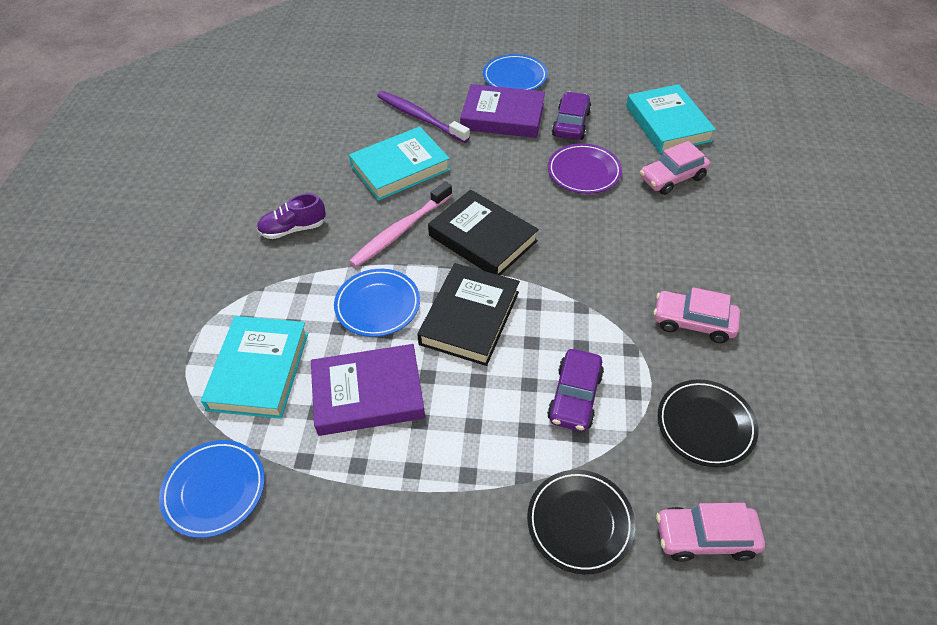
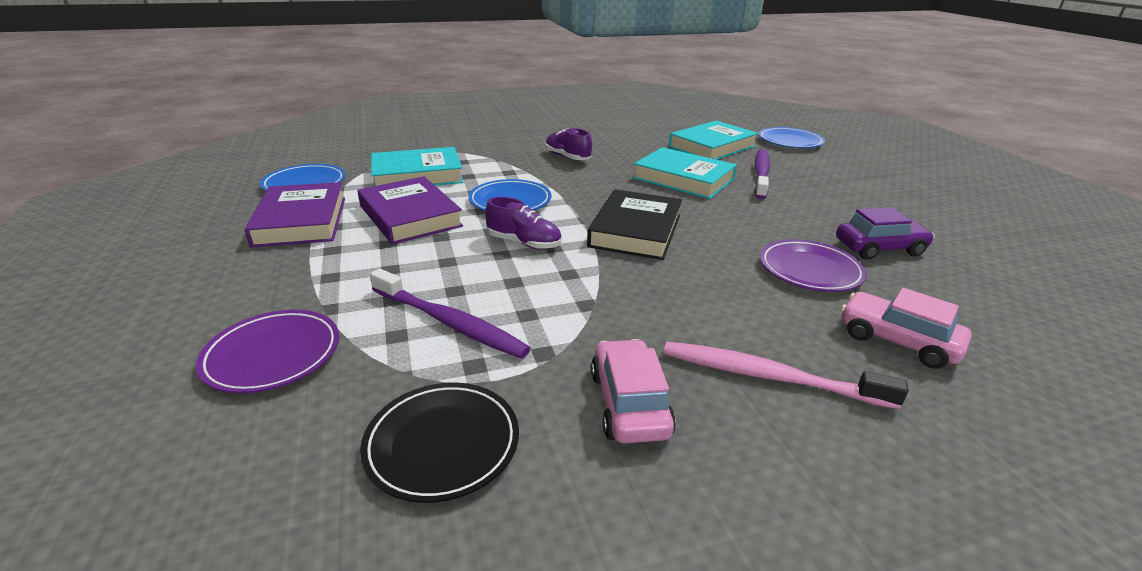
camera: 65 degrees right, 20 degrees down
(401, 230) = (606, 193): pink toothbrush -> pink toothbrush (770, 377)
(469, 318) = (524, 243): black book -> purple shoe
(502, 116) = (825, 209): purple book -> purple book (301, 221)
(515, 77) = (898, 204): blue plate -> blue plate (790, 141)
(574, 397) = (449, 322): purple car -> purple toothbrush
(580, 522) = (273, 355): black plate -> purple plate
(667, 124) = (1005, 320): turquoise book -> turquoise book (712, 146)
(705, 537) = (245, 471): pink car -> none

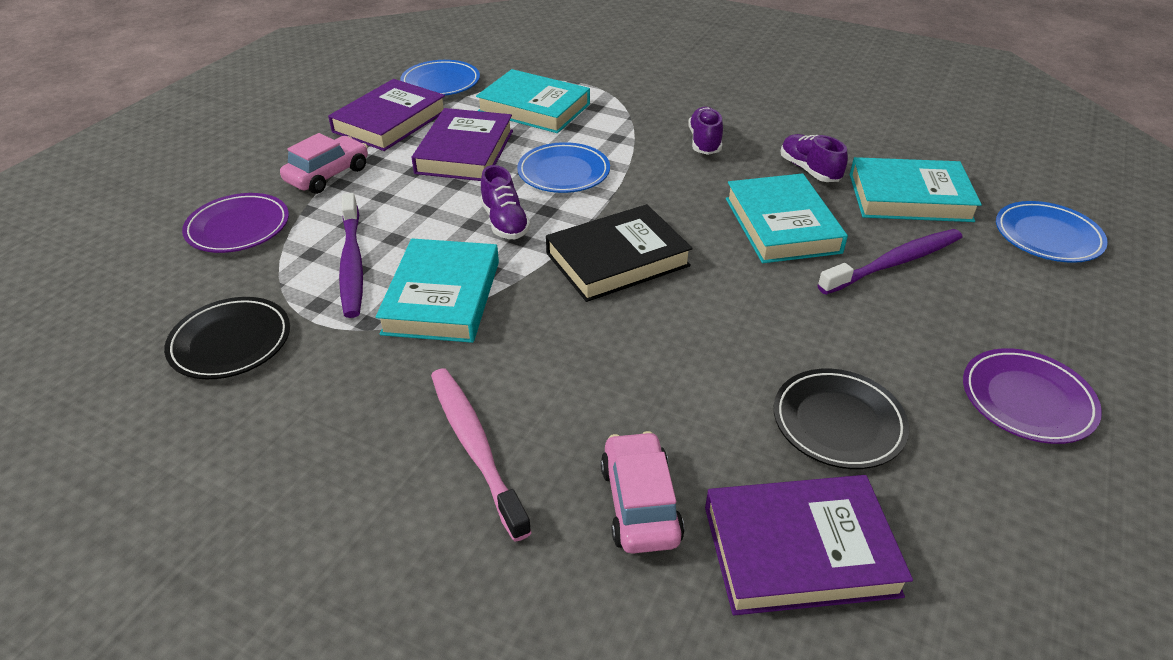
camera: 45 degrees right, 10 degrees up
(567, 306) = (442, 297): none -> turquoise book
(629, 403) = (356, 394): pink car -> pink car (328, 175)
(647, 151) = (809, 170): none -> purple shoe
(810, 270) = (704, 394): purple plate -> purple plate (1027, 400)
(879, 248) = (838, 422): purple car -> black plate
(983, 311) = (799, 550): none -> purple book

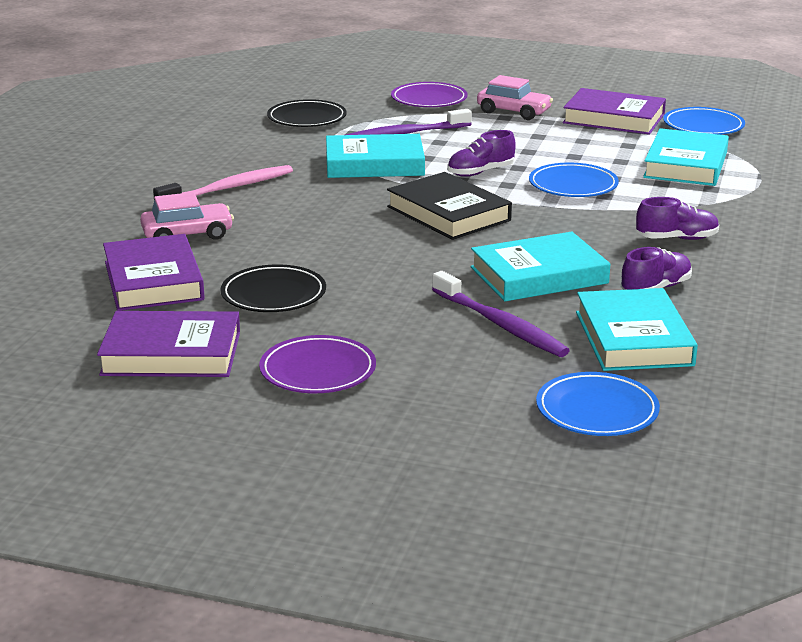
camera: 80 degrees right, 15 degrees down
(465, 151) = (582, 148): purple book -> purple book (171, 353)

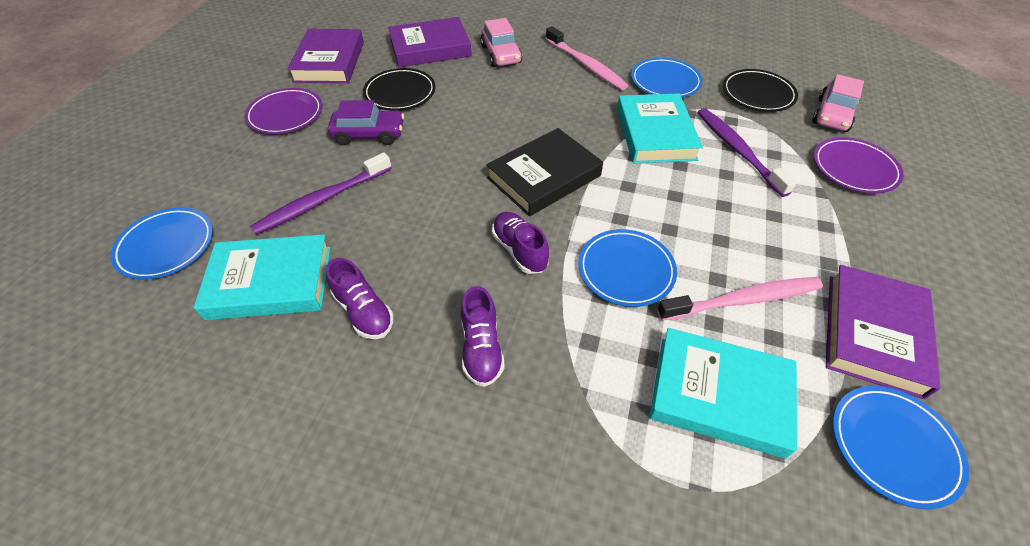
camera: 90 degrees right, 25 degrees up
(275, 153) = (665, 82): none -> blue plate
(370, 308) = (369, 135): none -> purple car
(480, 172) = (649, 200): purple shoe -> purple shoe (519, 250)
(513, 112) = (848, 235): pink car -> pink car (832, 115)
(539, 275) = (408, 228): turquoise book -> none
(594, 150) = (742, 300): none -> pink toothbrush

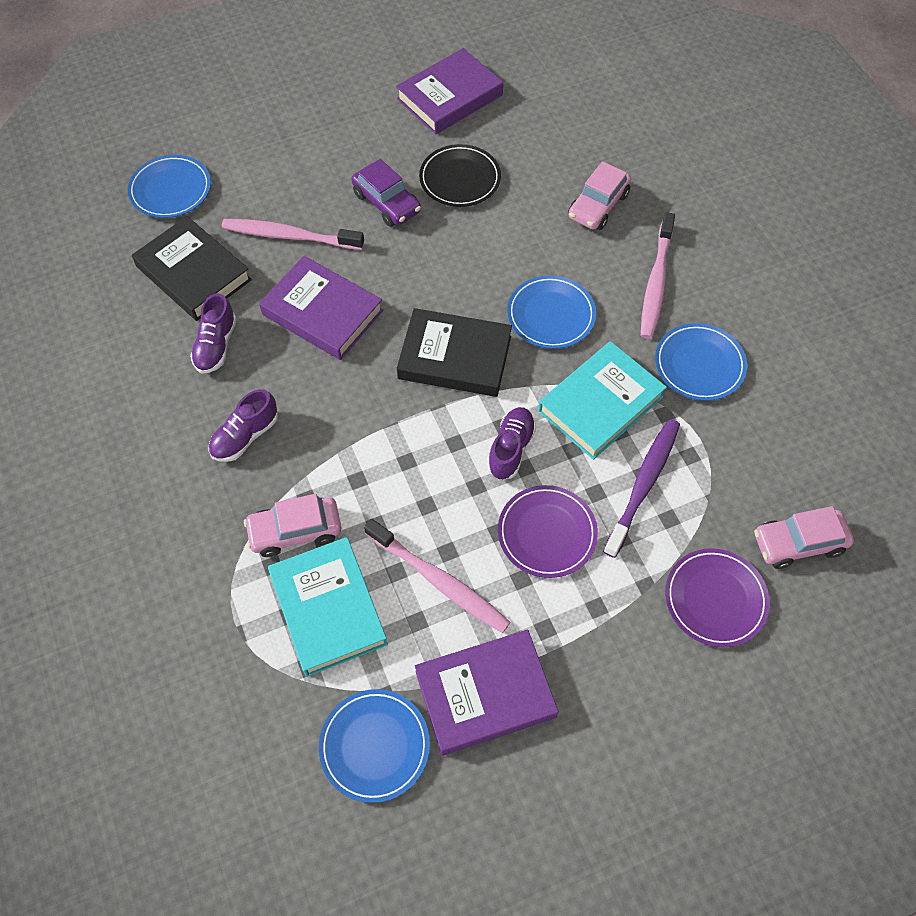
camera: 50 degrees right, 10 degrees up
(270, 282) = (193, 273): turquoise book -> black book
(285, 114) = (355, 131): purple plate -> purple plate (547, 533)
(323, 200) = (290, 236): purple toothbrush -> pink toothbrush
(430, 48) = (548, 147): purple book -> purple book (322, 312)
(519, 250) = (355, 397): purple shoe -> purple shoe (511, 449)
(616, 370) = (295, 531): none -> pink car
(626, 270) = (399, 481): blue plate -> blue plate (551, 315)
(757, 94) = (766, 457): black plate -> none

